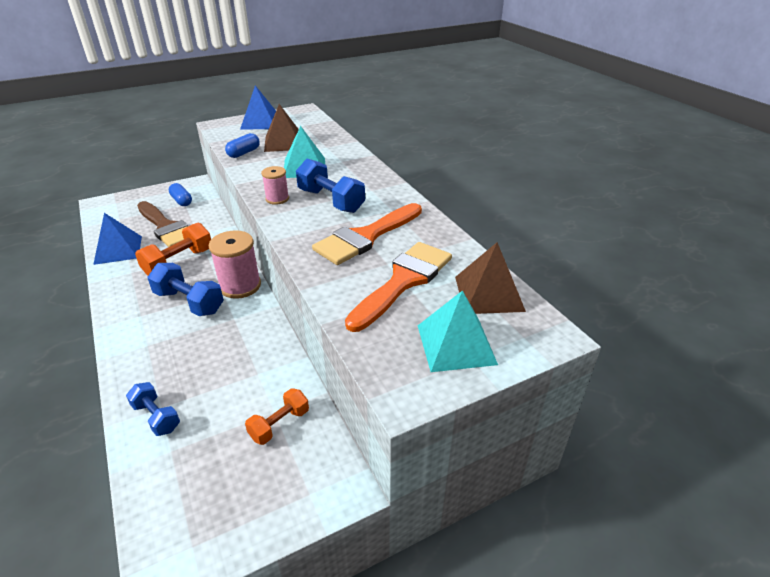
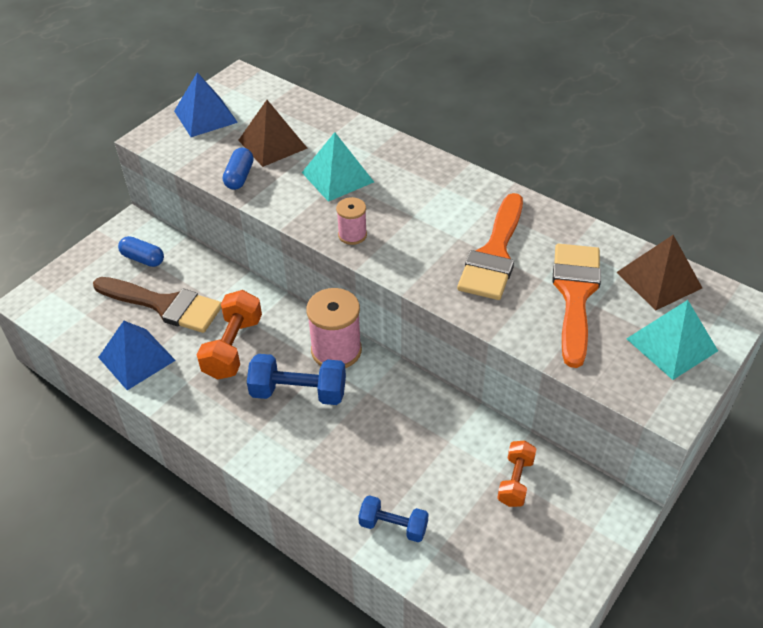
camera: 25 degrees left, 10 degrees up
(331, 201) = (414, 217): blue dumbbell -> none

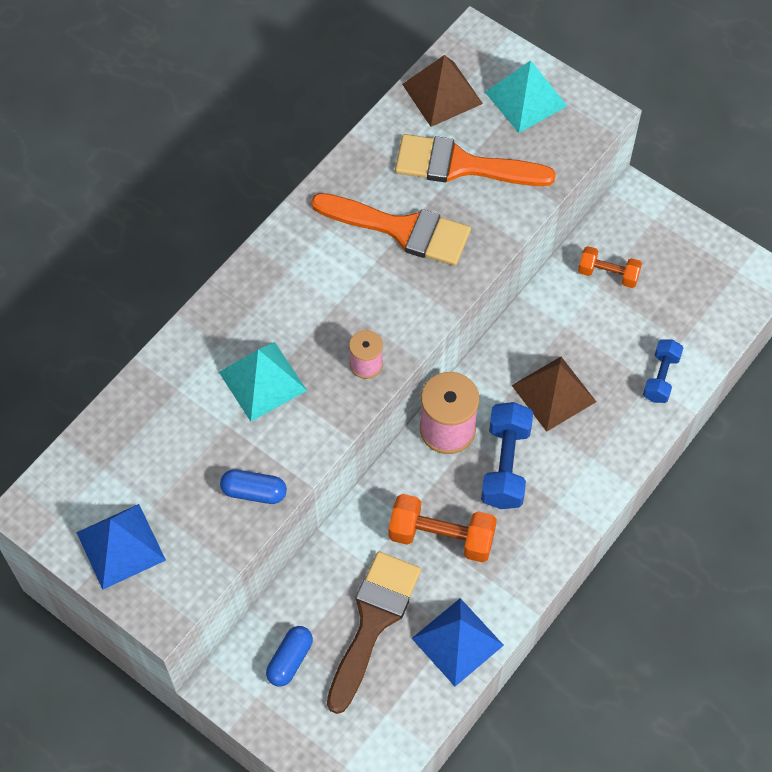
camera: 90 degrees left, 15 degrees up
(272, 144) = (190, 457): brown pyramid -> brown pyramid (553, 393)

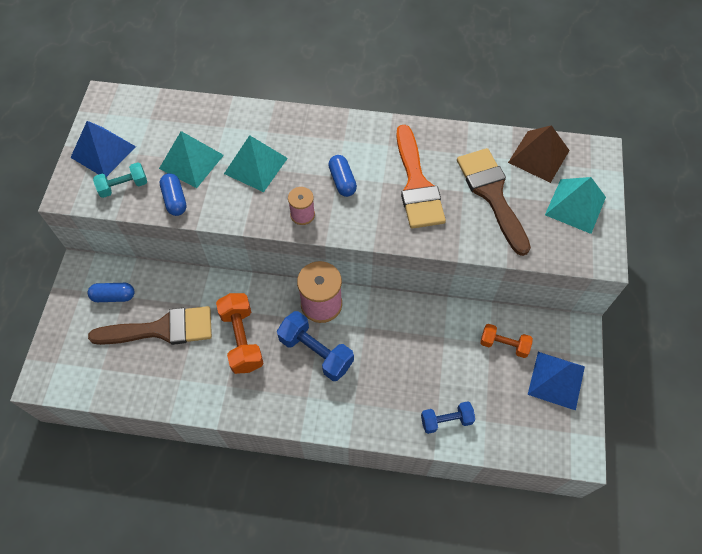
camera: 60 degrees right, 0 degrees up
(194, 543) = (123, 186): none -> turquoise dumbbell
(208, 449) = (191, 162): none -> turquoise pyramid
(346, 301) = (342, 181): none -> blue capsule
(457, 642) = (172, 386): blue pyramid -> blue pyramid (556, 380)
(461, 165) = (492, 194): orange brush -> brown brush
(505, 465) = (316, 352): blue dumbbell -> blue dumbbell turned 60 degrees clockwise
(553, 393) = (388, 355): brown pyramid -> none
(608, 274) = (504, 344): orange dumbbell -> orange dumbbell turned 60 degrees counterclockwise

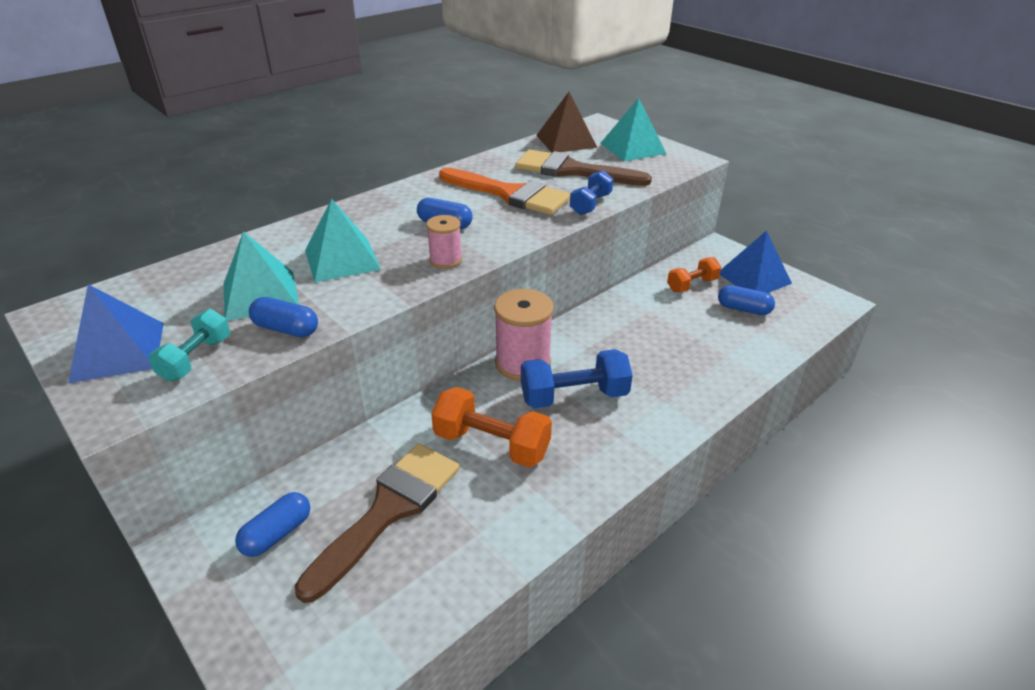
camera: 50 degrees left, 25 degrees down
(446, 420) = (739, 353): blue dumbbell -> blue dumbbell (590, 204)
(504, 395) = (743, 309): none -> blue capsule

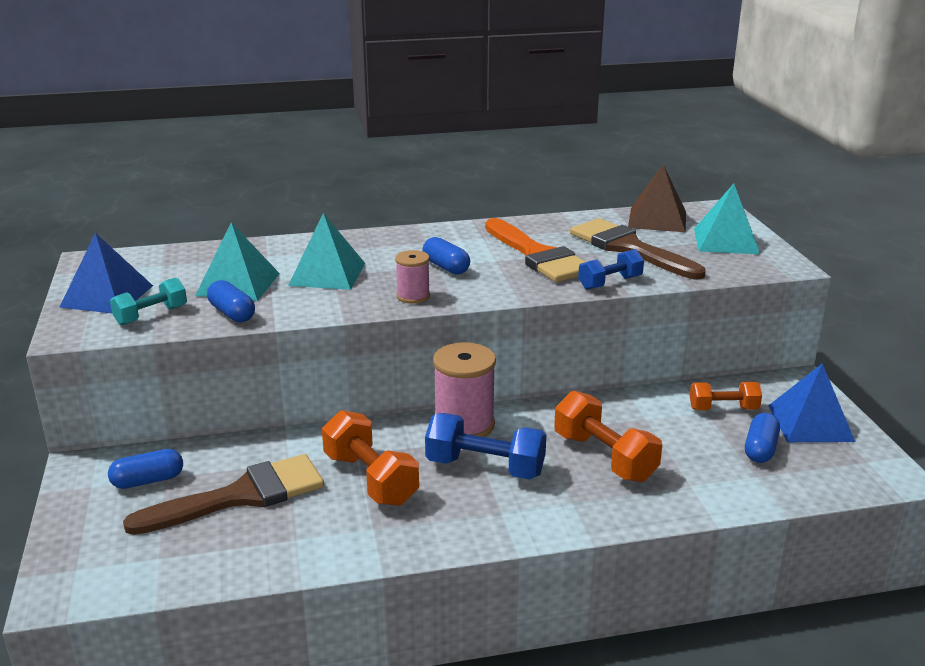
camera: 30 degrees right, 10 degrees down
(651, 354) = (604, 457): none -> orange dumbbell
(743, 309) = (760, 449): blue capsule -> blue capsule turned 60 degrees clockwise

